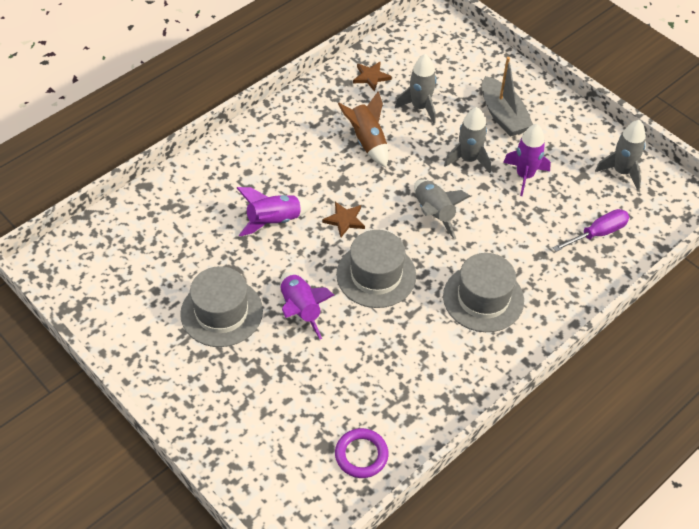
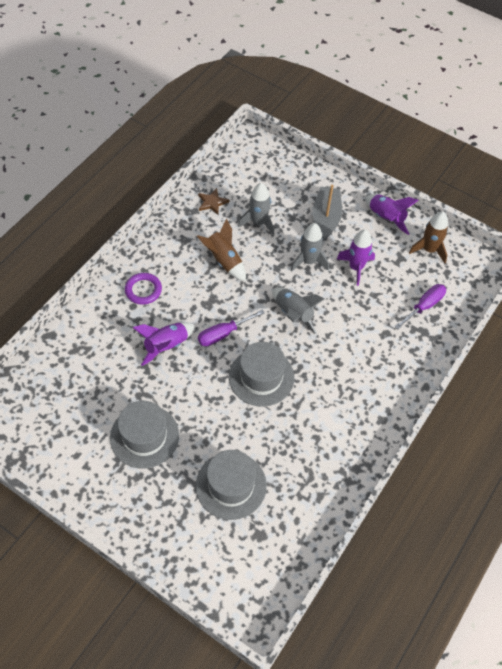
camera: 15 degrees left, 5 degrees up
(300, 310) = (208, 420): purple rocket -> purple rocket (386, 218)
(344, 220) = (223, 334): brown star -> purple screwdriver
(361, 455) = (290, 536): purple ring -> purple ring (143, 290)
(483, 298) = (350, 380): grey hat -> grey hat (231, 485)
(503, 115) = (326, 218): grey boat -> grey boat turned 135 degrees counterclockwise
(621, 172) = (429, 250): grey rocket -> brown rocket

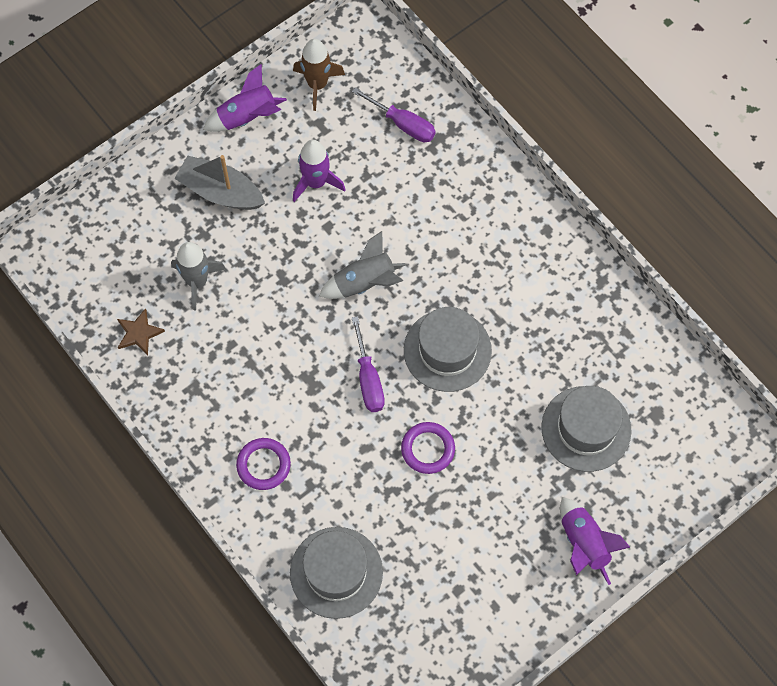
camera: 70 degrees left, 10 degrees up
(144, 436) = (491, 515): grey hat -> grey hat (336, 572)
(166, 346) = (365, 456): purple rocket -> purple rocket (584, 544)
(183, 383) = (428, 449): none -> purple ring
(224, 261) = (248, 345): brown rocket -> none
(308, 261) = (286, 237): grey rocket -> none
(424, 306) = (402, 124): purple screwdriver -> purple screwdriver turned 150 degrees clockwise

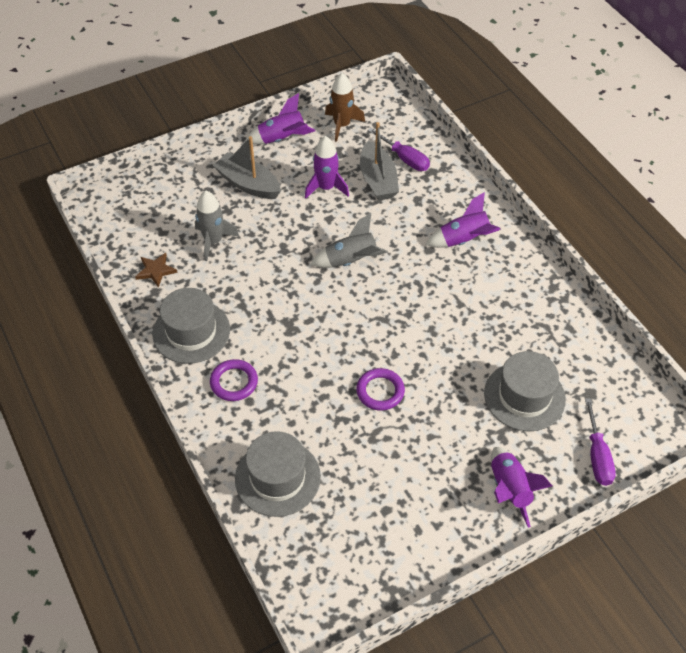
camera: 10 degrees right, 15 degrees down
(368, 378) = (339, 330): purple screwdriver -> purple screwdriver (597, 455)
(376, 161) = (378, 180): none -> grey boat
(447, 350) = (411, 319): grey hat -> grey hat (191, 331)
(491, 232) = (464, 240): none -> purple rocket

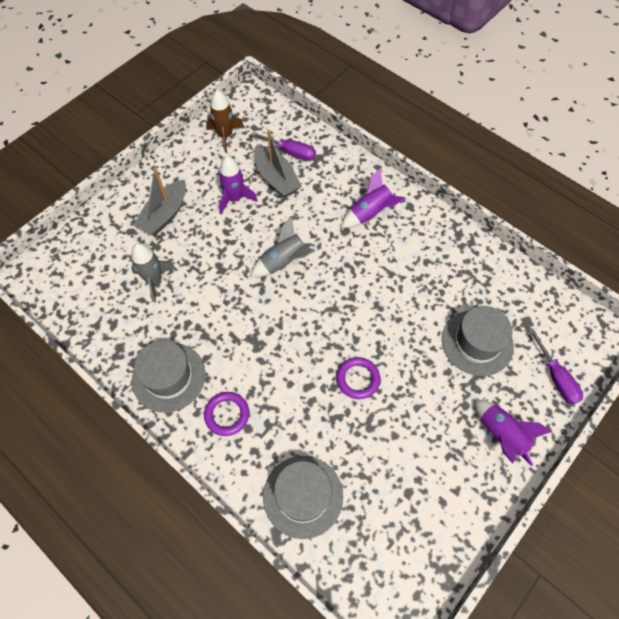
camera: 20 degrees left, 10 degrees up
(156, 271) = (112, 326): brown star -> none
(248, 184) = (164, 215): grey boat -> grey boat turned 75 degrees counterclockwise
(282, 139) = (178, 163): purple rocket -> none

